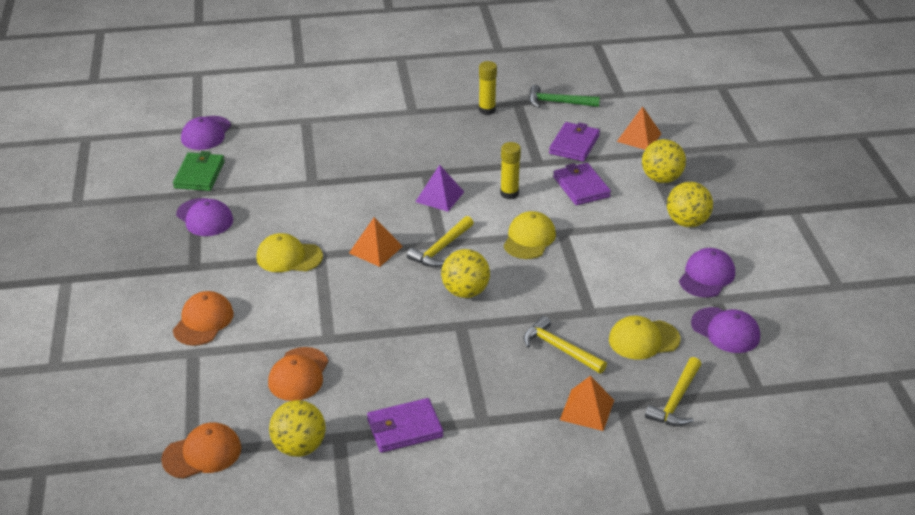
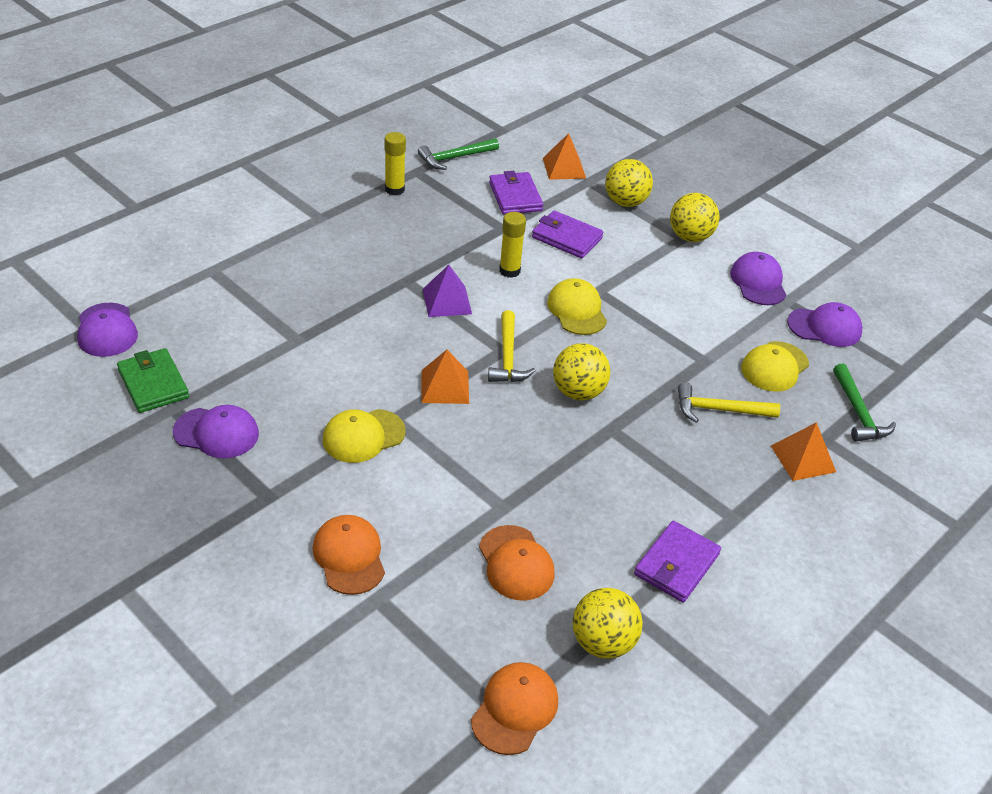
camera: 40 degrees left, 5 degrees up
(676, 400) = (858, 412): yellow hammer -> green hammer

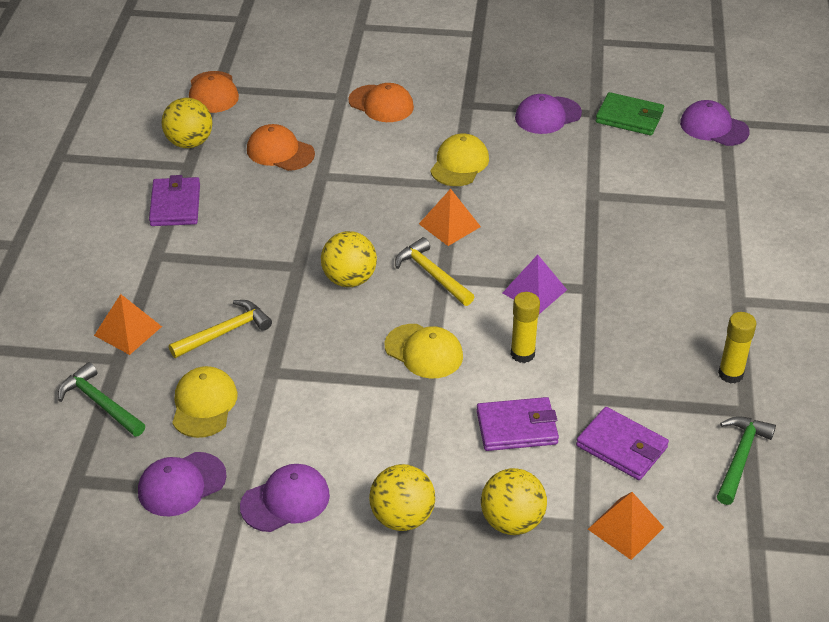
camera: 145 degrees right, 0 degrees up
(758, 282) = (285, 501): purple cap -> purple cap turned 75 degrees counterclockwise

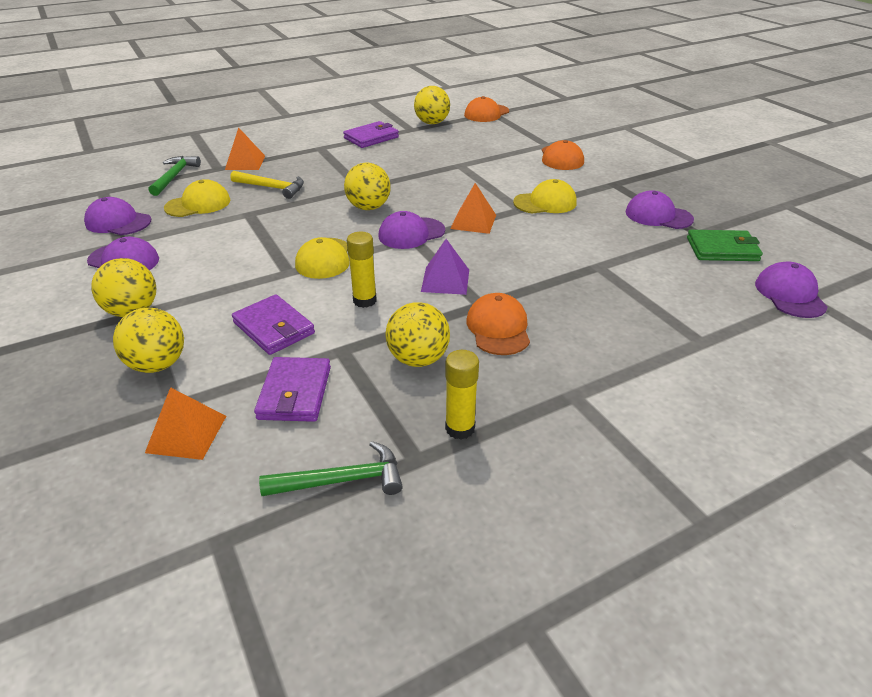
camera: 55 degrees right, 5 degrees down
(280, 152) = (463, 146): orange cap -> orange cap (498, 328)
(432, 274) = (411, 233): yellow hammer -> purple cap
(629, 117) = (722, 249): green wallet -> green wallet turned 75 degrees counterclockwise
(633, 359) = (418, 359): none -> yellow ball

